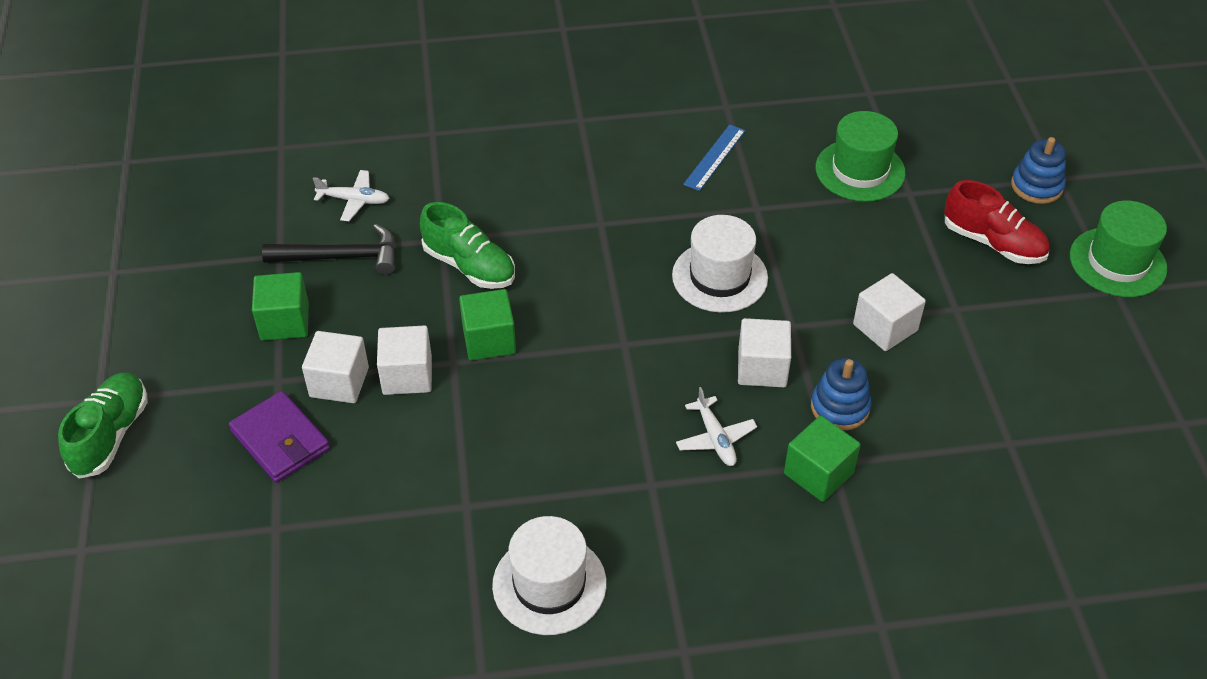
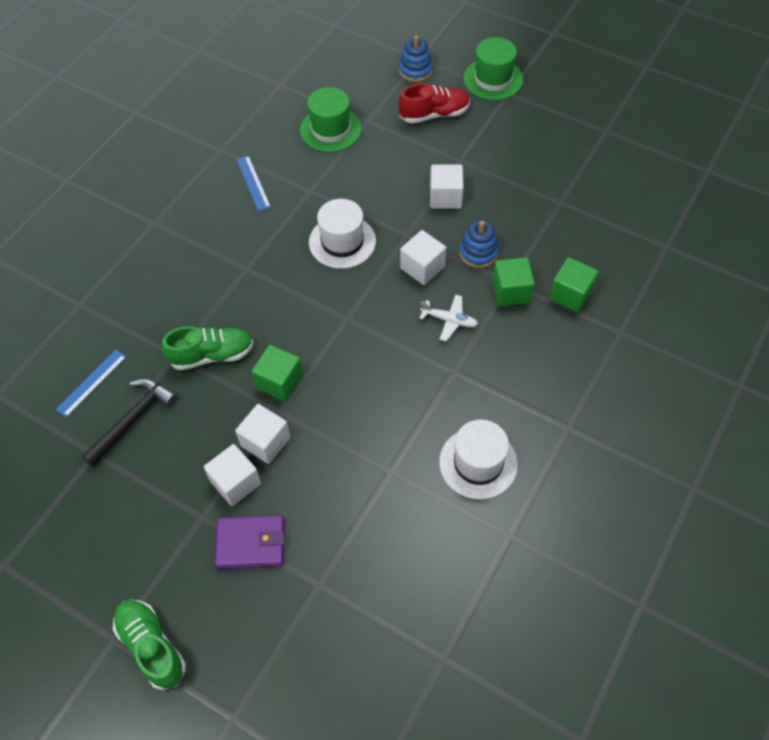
camera: 50 degrees left, 10 degrees up
(285, 322) = (155, 484): green cube -> green cube (570, 294)
(354, 200) = (91, 383): white plane -> blue ruler

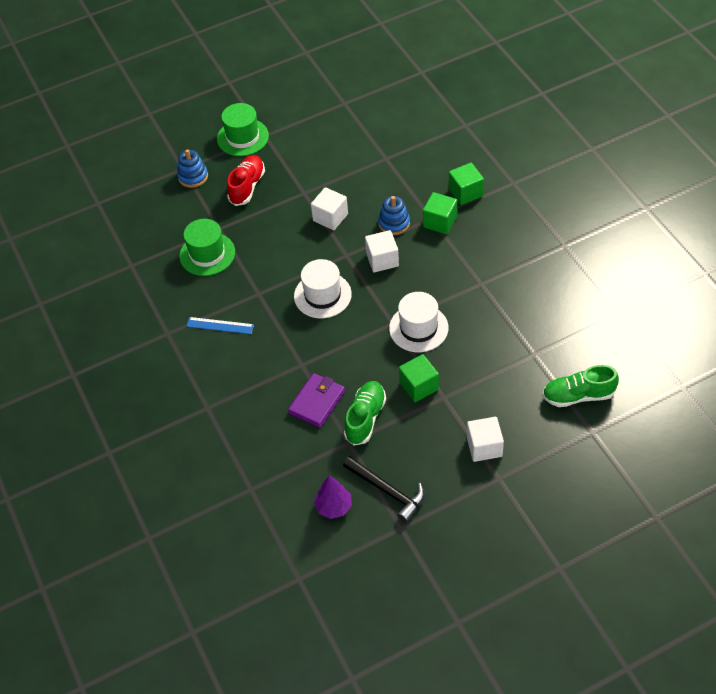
camera: 55 degrees left, 5 degrees down
(91, 383) = (334, 507): blue ruler -> purple tree
(133, 420) = (387, 491): black hammer -> black hammer turned 150 degrees clockwise
(152, 646) = (580, 547): green shoe -> green shoe (578, 395)
(251, 543) = (538, 457): purple wallet -> purple wallet (317, 402)
(265, 442) = (463, 415): white cube -> none
(449, 320) = (438, 266): white plane -> none
(478, 463) = (559, 304): white hat -> white hat (418, 328)

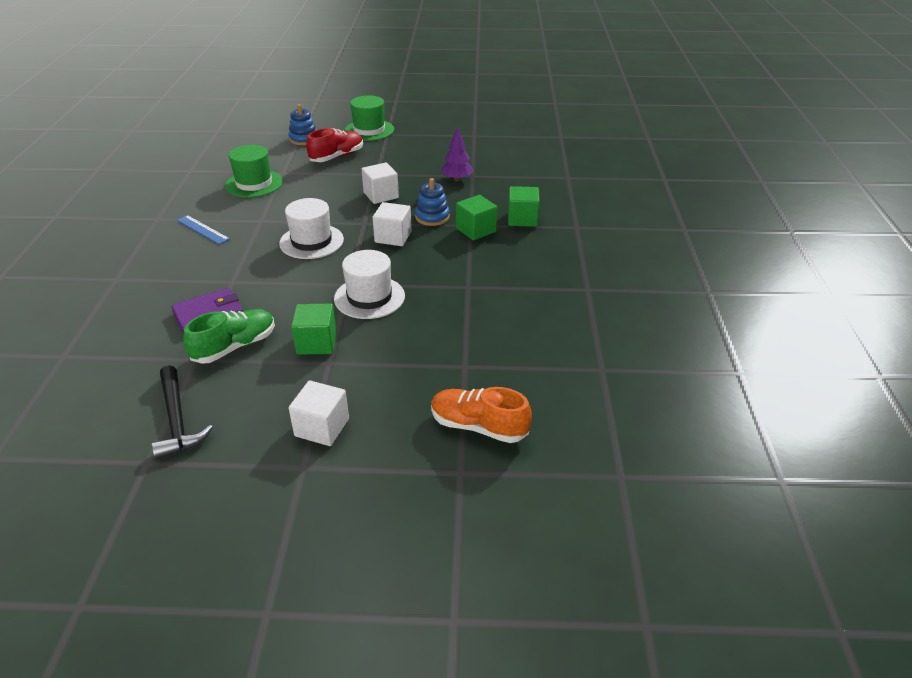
camera: 25 degrees right, 15 degrees down
(334, 507) = (111, 409): purple tree -> purple tree (457, 179)
(578, 395) = (478, 426): green shoe -> orange shoe

